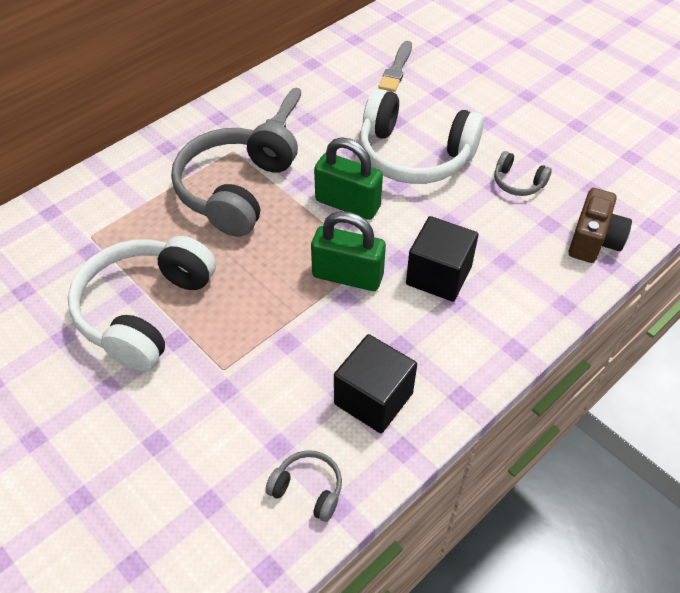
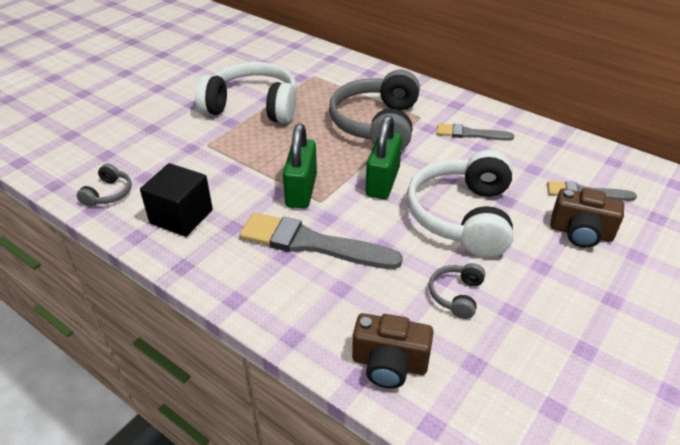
camera: 80 degrees right, 10 degrees down
(235, 190) = (377, 124): grey headphones -> grey headphones turned 90 degrees counterclockwise
(438, 275) = (312, 243): black cube -> grey brush
(448, 88) = (580, 233): none -> brown camera

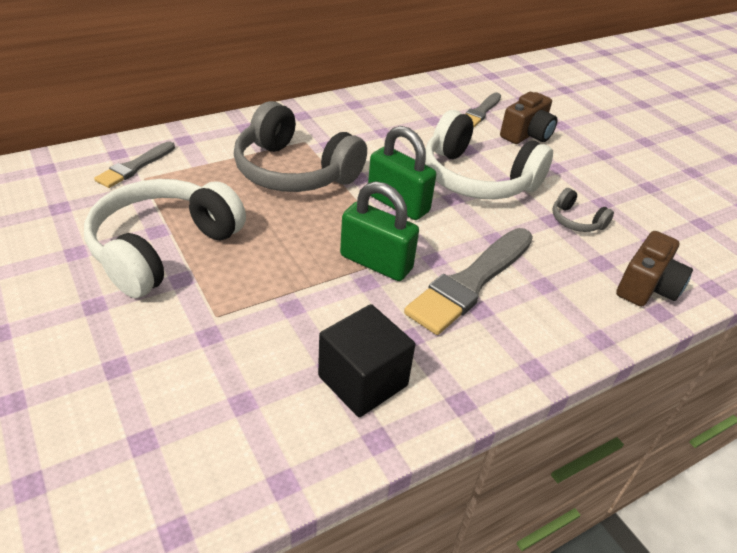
camera: 70 degrees left, 0 degrees up
(108, 193) = (256, 455): grey headphones -> none
(470, 134) = (358, 127): grey brush -> grey brush (135, 167)

